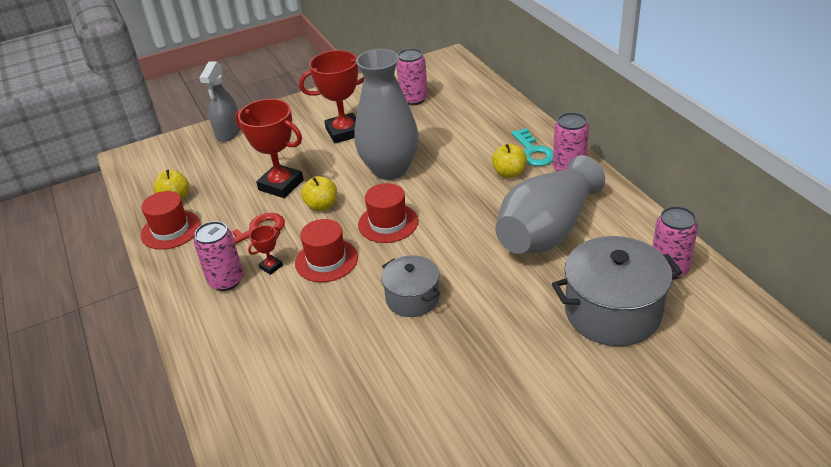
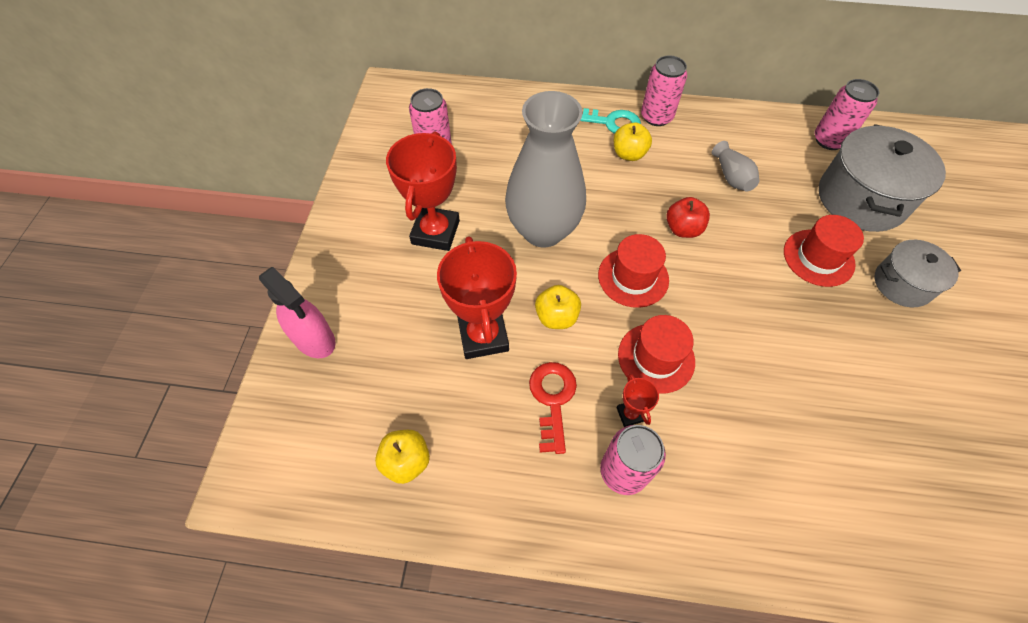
camera: 60 degrees left, 20 degrees up
(170, 230) = (472, 494): red hat -> red hat (818, 258)
(228, 132) = (314, 339): grey spray bottle -> pink spray bottle
(281, 185) = (483, 336): red trophy -> red trophy turned 75 degrees counterclockwise
(412, 298) = (763, 317): grey pot -> grey pot (902, 284)
(460, 227) = (683, 229): none -> red apple
(547, 230) = (731, 177): grey vase -> grey vase, size x0.42

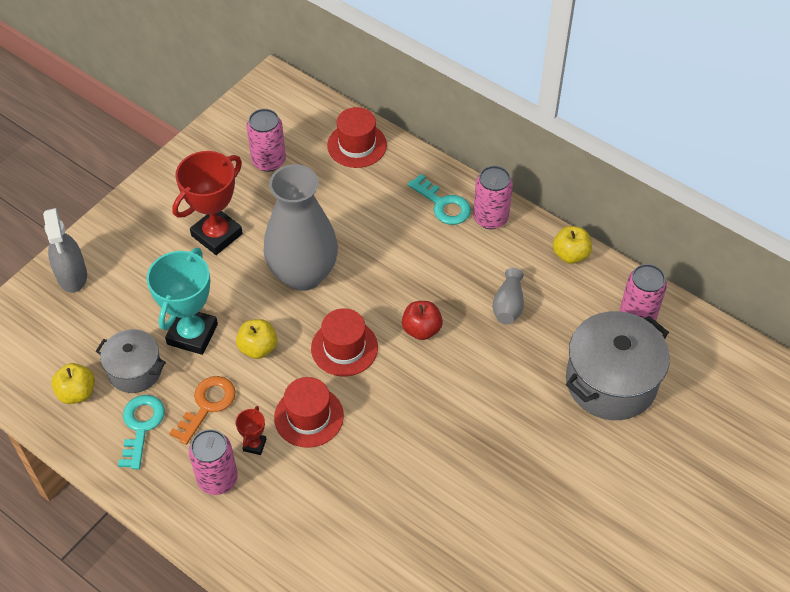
camera: 30 degrees right, 5 degrees down
(314, 339) = (72, 276): pink spray bottle -> grey spray bottle
(483, 336) = (192, 334): red trophy -> turquoise trophy
(502, 460) = (141, 426): none -> turquoise key
(552, 399) = (207, 405): red key -> orange key
(629, 154) = (433, 242): yellow apple -> yellow apple (570, 255)
(818, 258) = (518, 410): red hat -> red hat (357, 145)
(902, 284) = (571, 468): grey pot -> grey pot (135, 370)

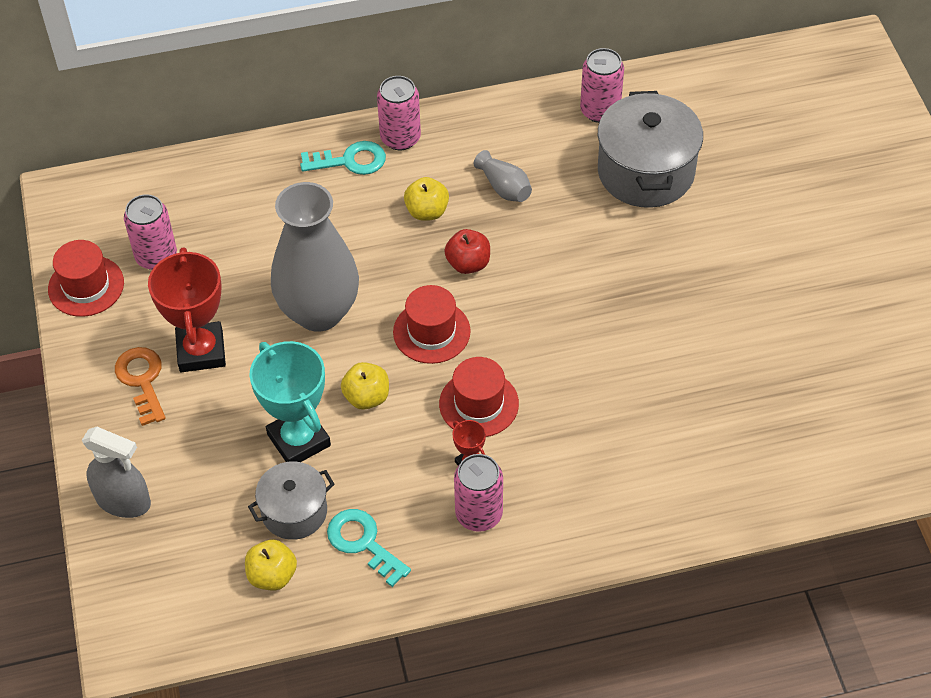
camera: 50 degrees left, 0 degrees up
(207, 405) = (391, 475): orange key -> orange key (142, 380)
(357, 145) = (213, 178): red hat -> red hat (86, 286)
(570, 255) = (495, 111): yellow apple -> yellow apple (427, 211)

